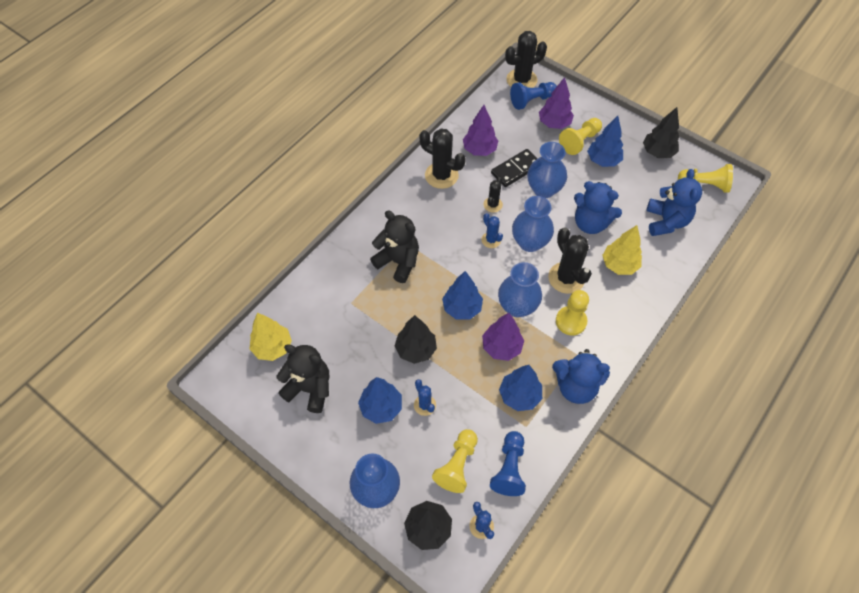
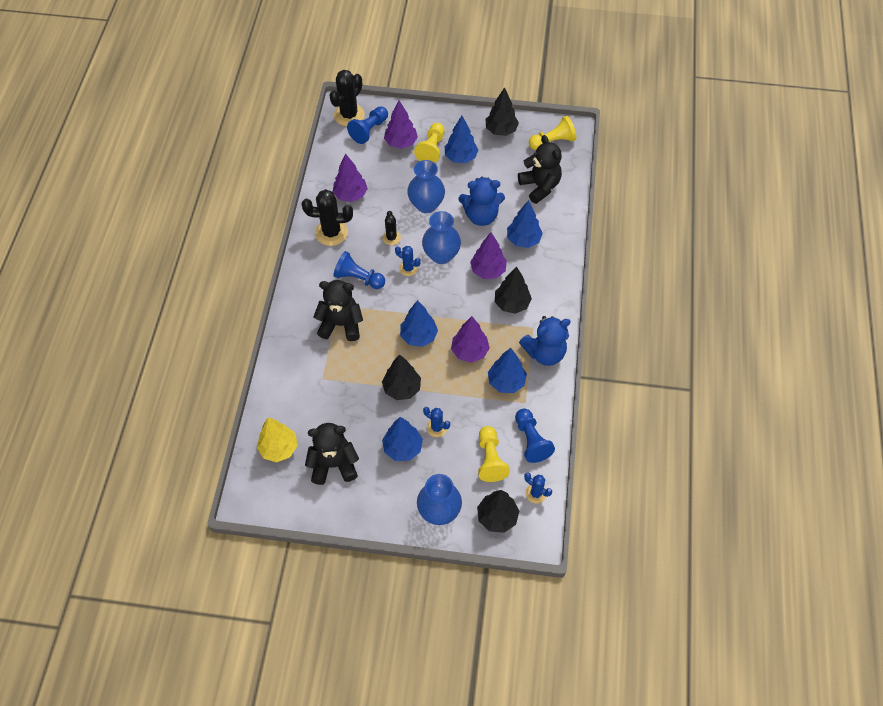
camera: 30 degrees left, 0 degrees up
(440, 227) = (358, 278): none -> blue pawn
(515, 169) = (392, 198): black domino -> none
(517, 307) = (462, 313): blue vase -> none
(566, 278) = (488, 270): black cactus -> purple tree
(571, 321) = (512, 304): yellow pawn -> black tree
(619, 265) = (523, 240): yellow tree -> blue tree
(666, 221) = (540, 186): blue teddy bear -> black teddy bear

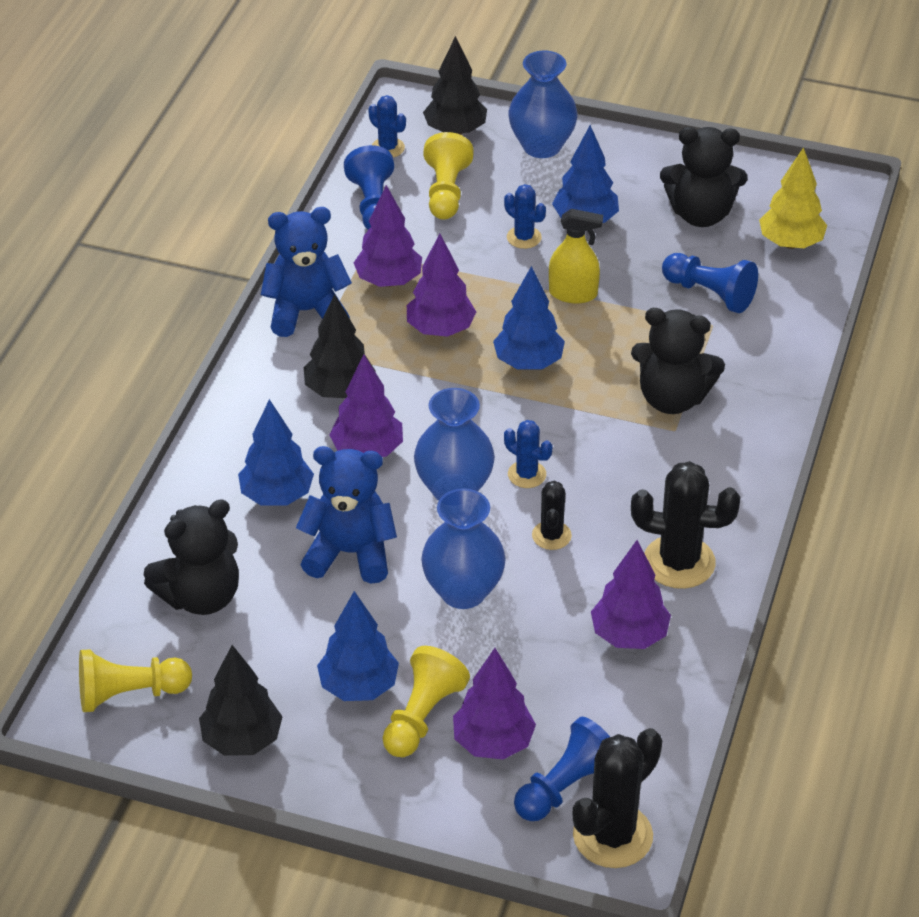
camera: 170 degrees left, 15 degrees down
(358, 278) = (630, 470): blue pawn -> blue pawn (710, 294)
(402, 388) = (573, 293): black tree -> yellow spray bottle
(506, 382) = (388, 281): blue tree -> purple tree
(540, 186) = (200, 596): black teddy bear -> black teddy bear turned 105 degrees counterclockwise

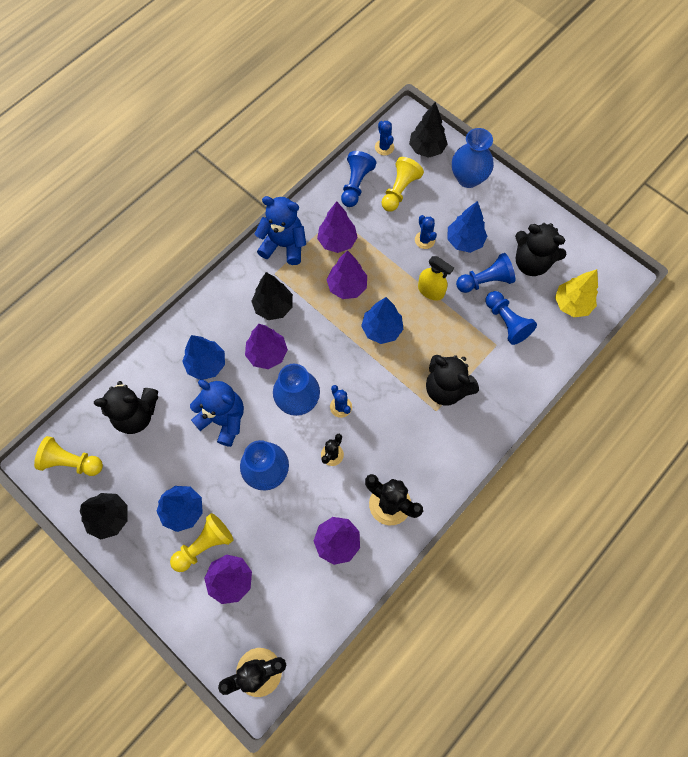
camera: 25 degrees right, 25 degrees up
(566, 786) = (252, 627): blue pawn -> blue pawn (485, 281)

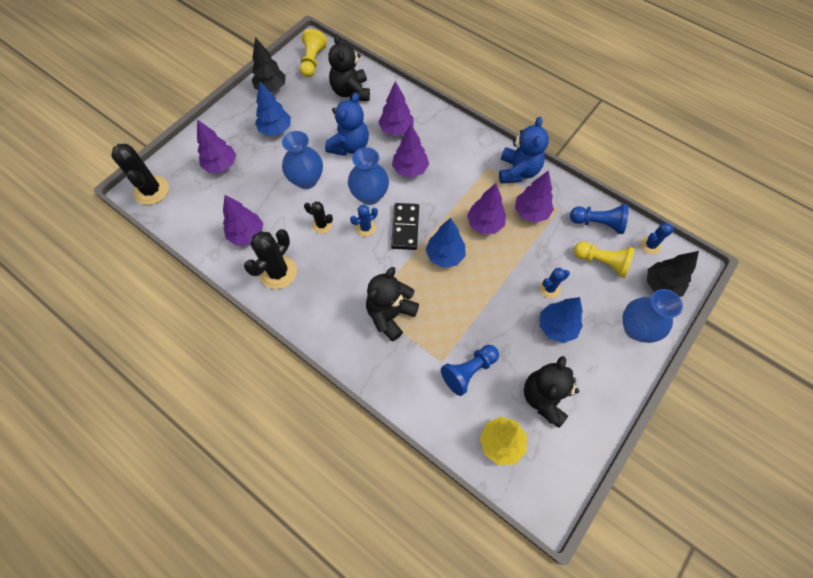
camera: 85 degrees right, 5 degrees down
(204, 545) = (248, 146): yellow pawn -> none
(206, 364) = (396, 129): blue tree -> purple tree
(273, 307) = (455, 169): black tree -> none
(344, 365) = (405, 227): none -> black domino
(430, 291) = (493, 296): yellow spray bottle -> none
(485, 281) = (513, 349): blue pawn -> none

